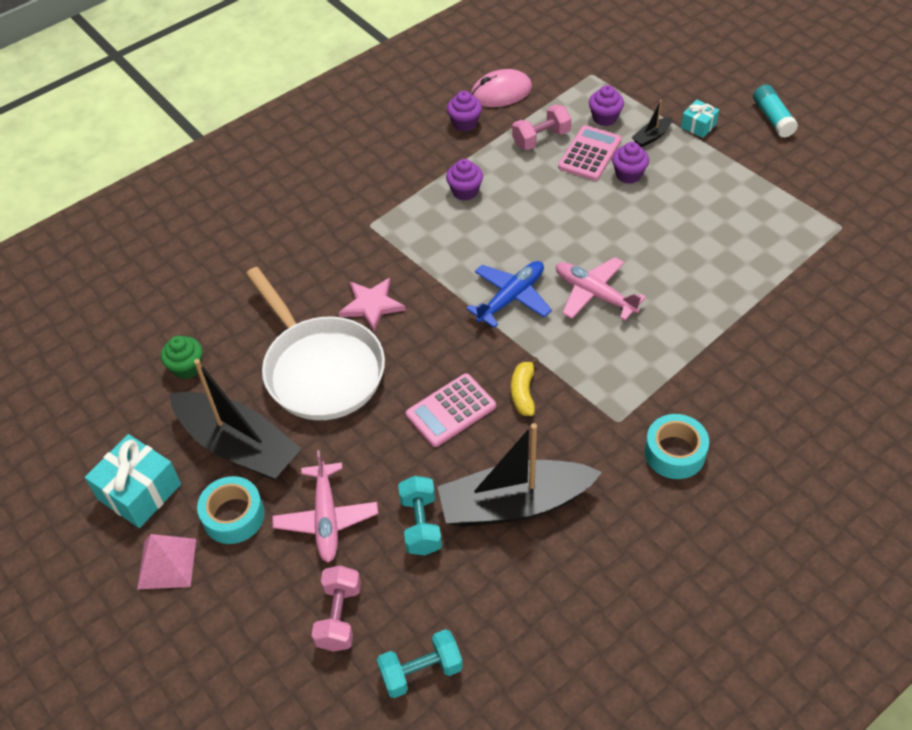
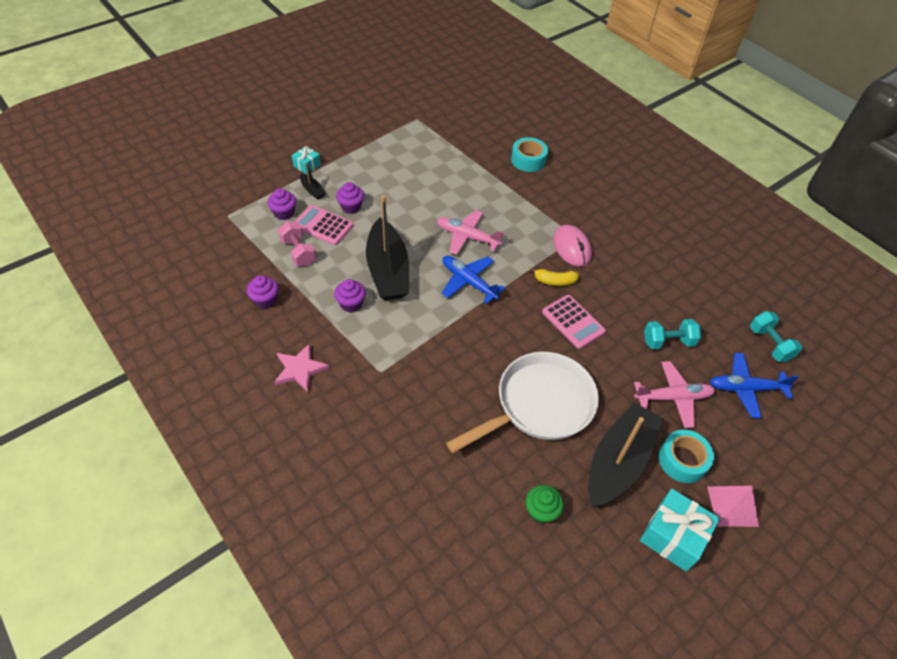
camera: 95 degrees left, 0 degrees up
(339, 617) = (745, 388): pink dumbbell -> blue plane
(371, 305) = (473, 370): pink star -> pink star (300, 369)
(501, 92) = (232, 273): pink mouse -> pink mouse (571, 248)
(514, 504) = (643, 292): black boat -> black boat (387, 270)
(594, 294) = (467, 237): pink plane -> pink plane turned 75 degrees clockwise
(674, 453) = (595, 214): turquoise tape -> turquoise tape (528, 160)
(772, 118) = (309, 130): turquoise glue stick -> none

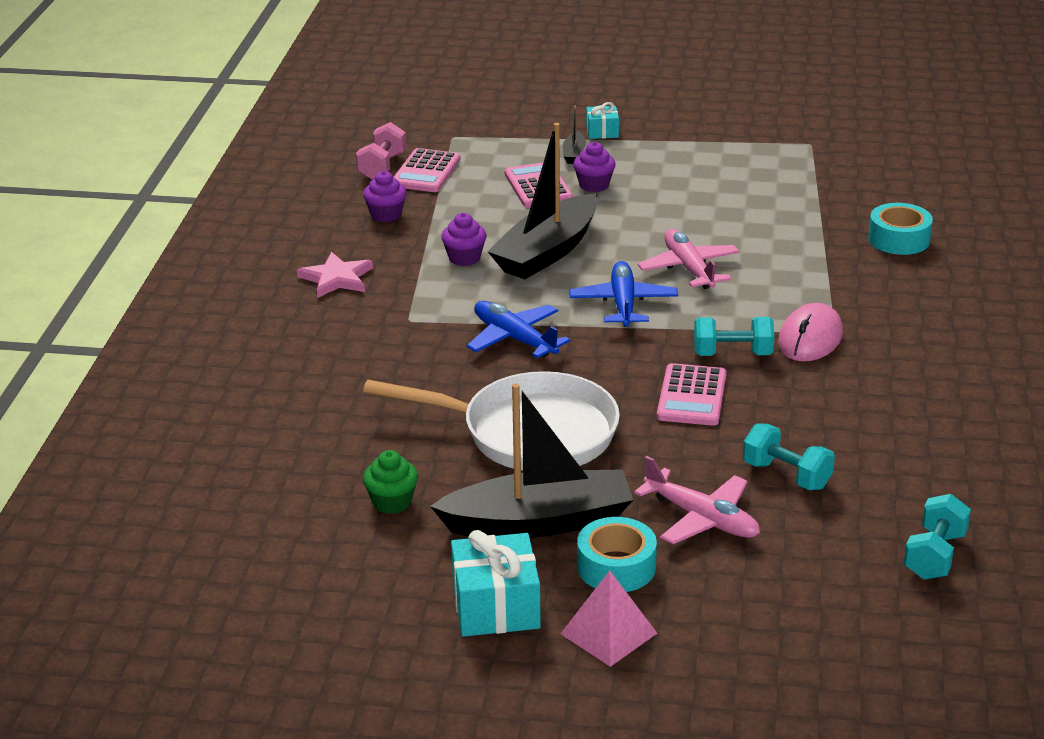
camera: 50 degrees right, 20 degrees down
(246, 252) = (426, 172): none -> pink calculator
(284, 213) = (513, 159): purple cupcake -> none
(298, 252) = (477, 195): pink dumbbell -> pink dumbbell (382, 167)
(555, 281) = (732, 354): yellow banana -> turquoise dumbbell
(745, 388) = (817, 567): blue plane -> blue plane (514, 338)

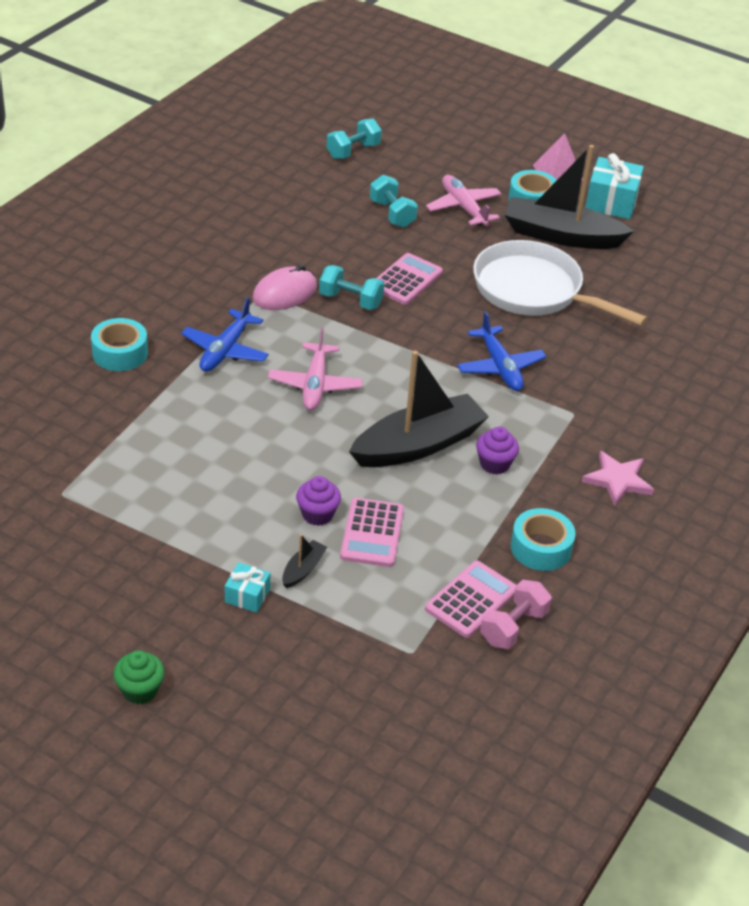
camera: 160 degrees left, 10 degrees up
(386, 215) = (541, 548): purple cupcake -> turquoise tape
(392, 502) = (646, 276): green cupcake -> green cupcake (140, 690)
(623, 304) = (394, 369): blue plane -> blue plane (225, 350)

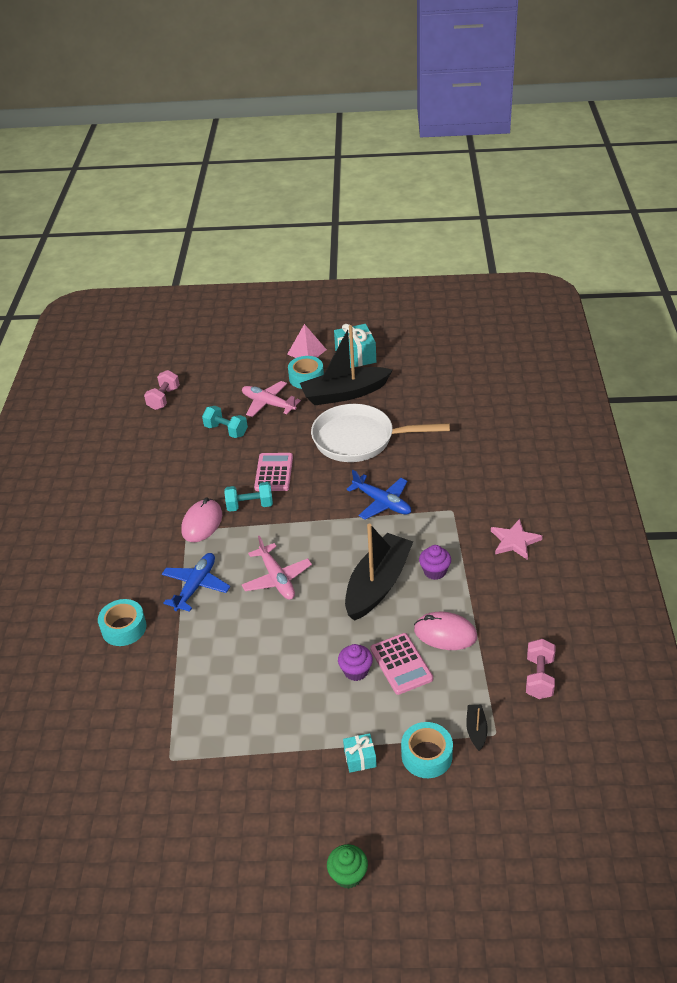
camera: 25 degrees left, 0 degrees up
(225, 350) = (196, 586): blue plane -> blue plane turned 150 degrees counterclockwise
(303, 569) = (380, 716): black boat -> black boat (476, 730)
(353, 151) = (164, 398): turquoise dumbbell -> pink dumbbell
(448, 530) = (445, 633): none -> pink mouse
(471, 600) = (499, 674): pink calculator -> none
(541, 548) = (509, 613): turquoise tape -> turquoise tape (426, 755)

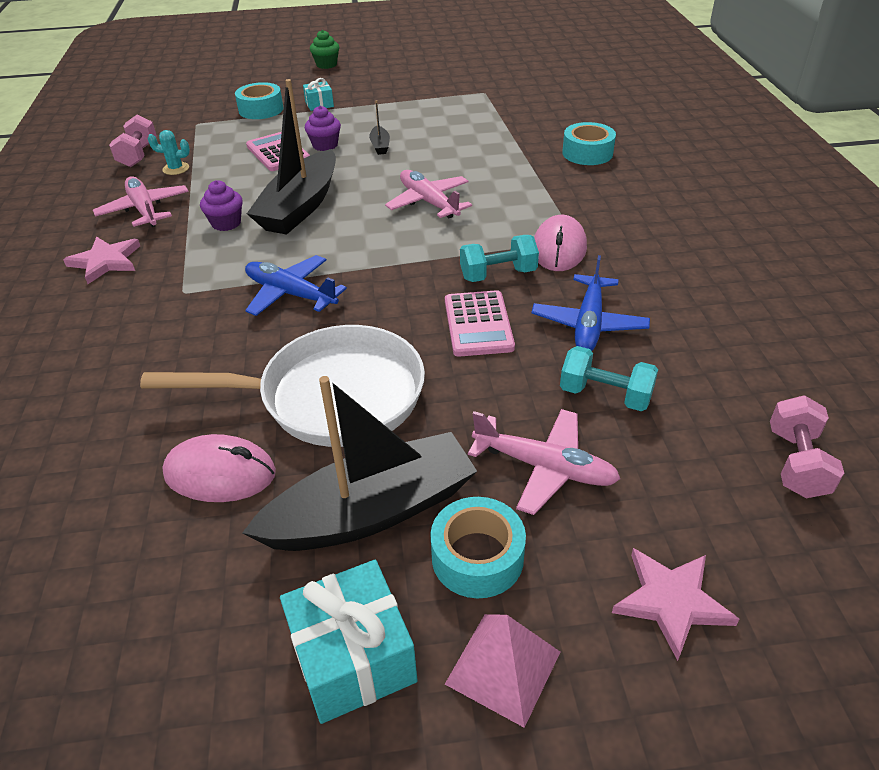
camera: 170 degrees right, 0 degrees up
(196, 586) = (527, 189): blue plane -> blue plane (588, 324)
(243, 363) = (671, 601): none -> pink star
(445, 633) = (226, 175): pink mouse -> pink mouse (220, 474)
(476, 730) = (213, 124): black boat -> black boat (380, 146)
(495, 649) = (176, 169): none -> turquoise cactus
(505, 594) = (144, 210): none -> pink plane

